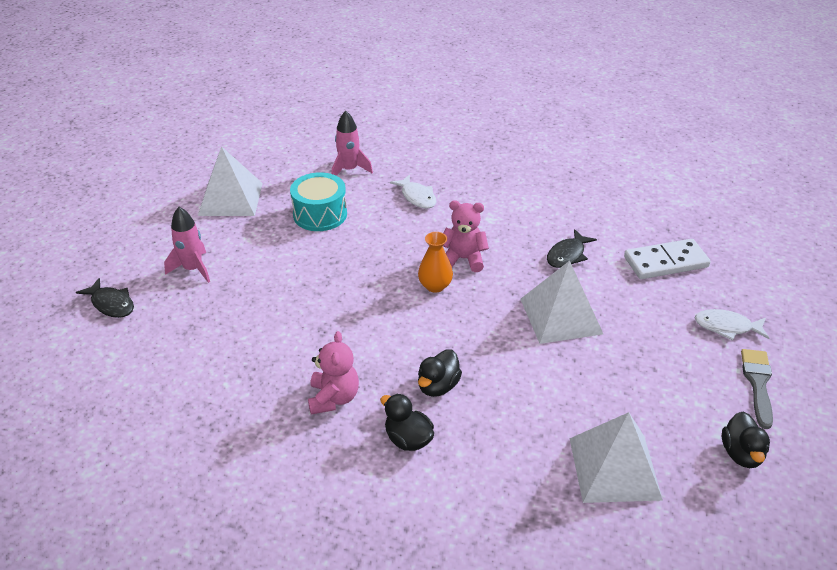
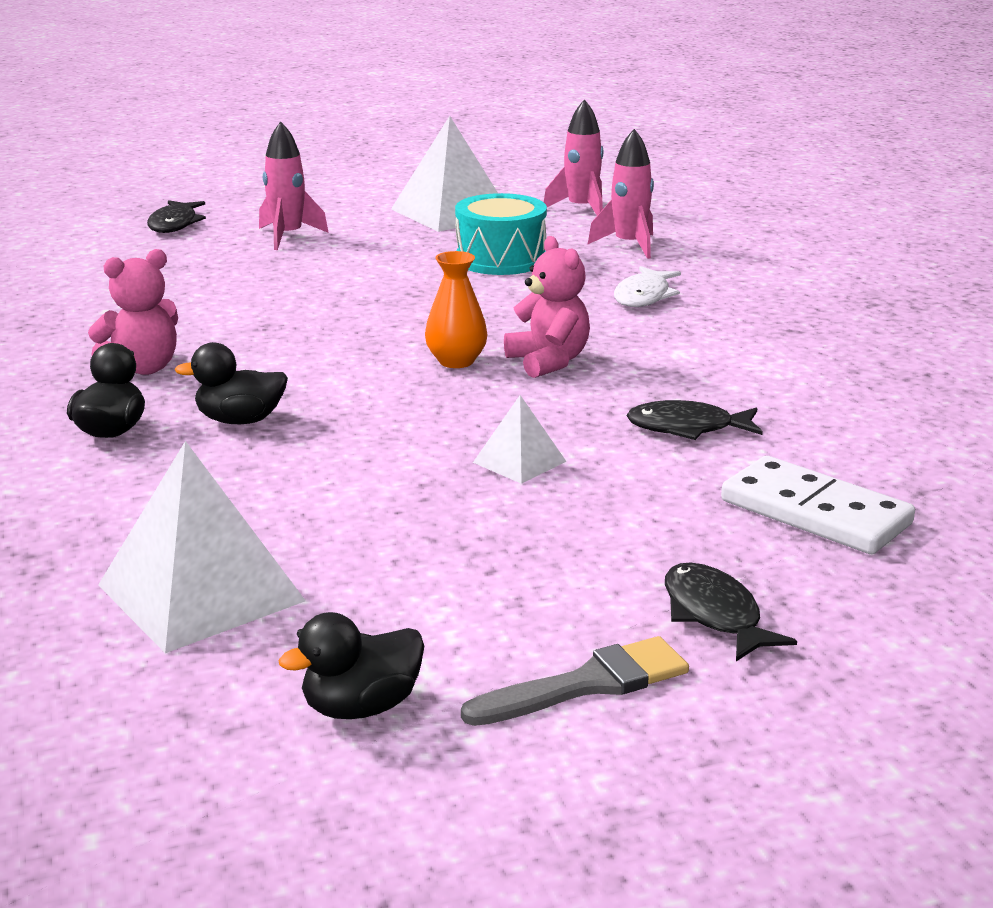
camera: 55 degrees right, 15 degrees down
(282, 159) = (581, 209): none -> pink rocket
(560, 316) = (519, 461): white pyramid -> white pyramid, size x0.51
(726, 327) = (714, 615): white fish -> black fish

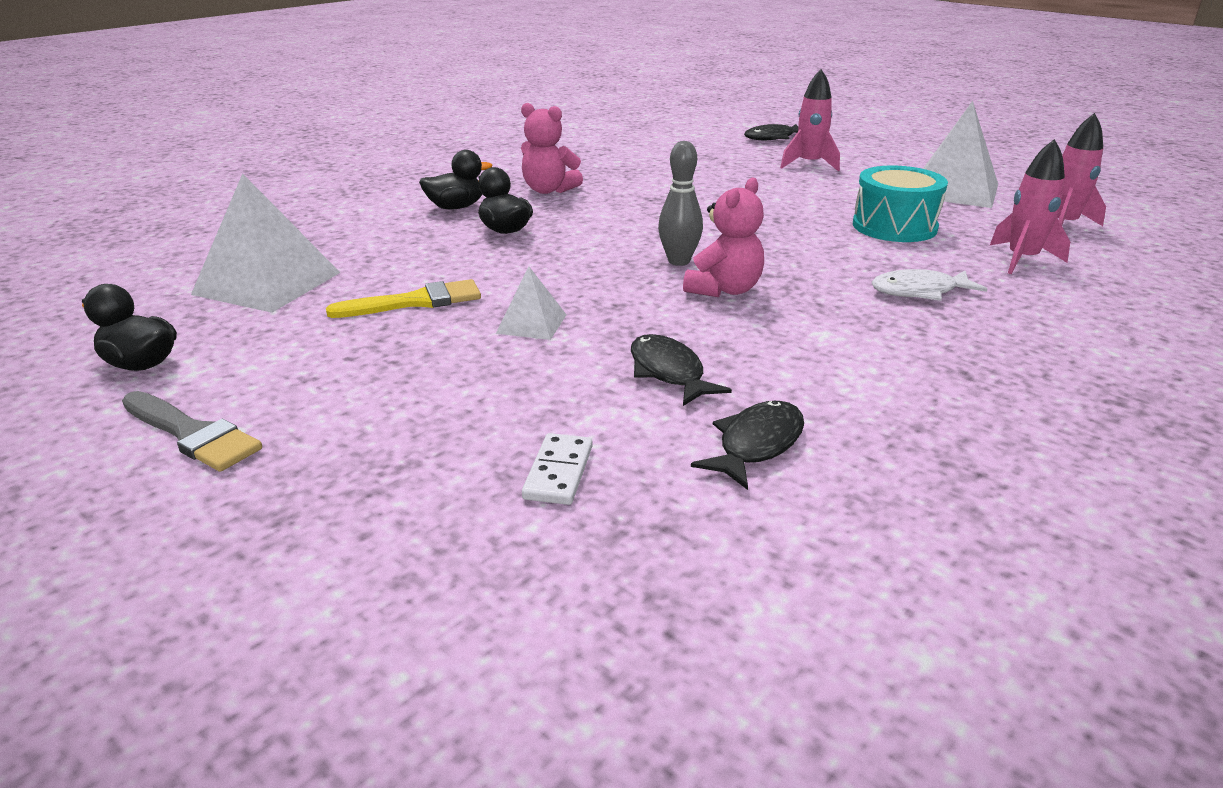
camera: 60 degrees right, 5 degrees up
(387, 509) = (415, 302): none -> yellow brush
(456, 361) = (679, 261): orange vase -> grey bowling pin
(714, 615) = (326, 463): black fish -> black fish (756, 445)
(815, 512) = (559, 472): white domino -> white domino, size x0.55

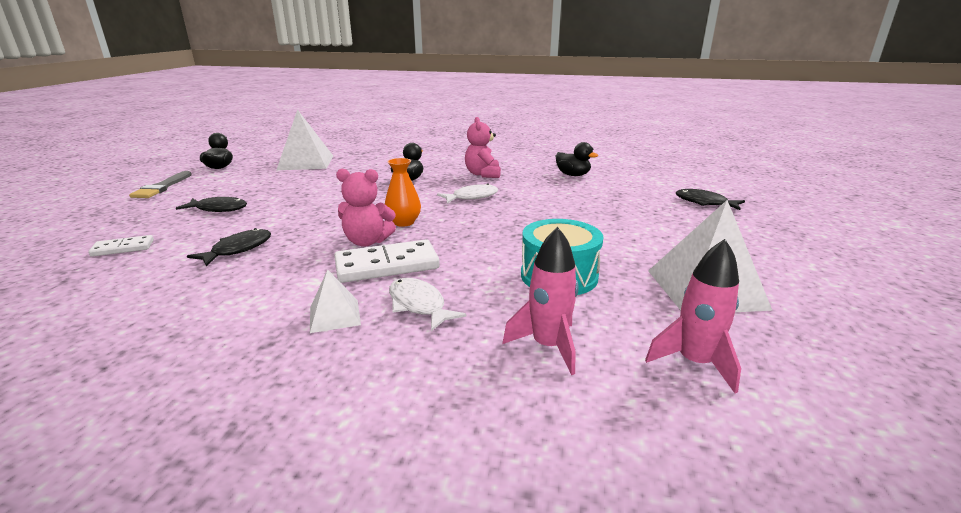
camera: 60 degrees right, 5 degrees down
(415, 302) = (301, 186): yellow brush -> none
(456, 207) = (430, 165): black duck -> black duck (573, 175)
(532, 323) = (288, 210): white pyramid -> white pyramid (335, 315)
(631, 213) = (472, 197): none -> white fish
(679, 261) = (403, 222): grey bowling pin -> orange vase
(756, 445) = (149, 287): black fish -> black fish (218, 209)
(808, 290) = (387, 265): none -> white domino
(809, 164) = (661, 224): pink rocket -> none

